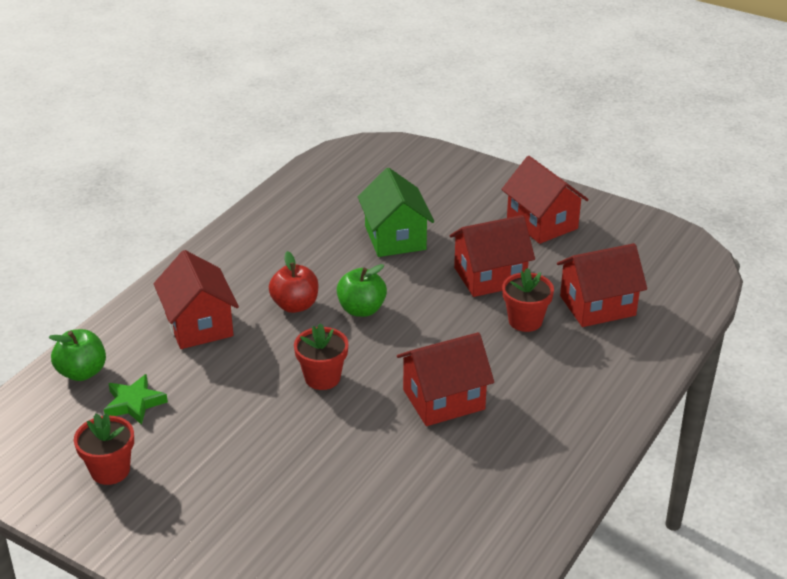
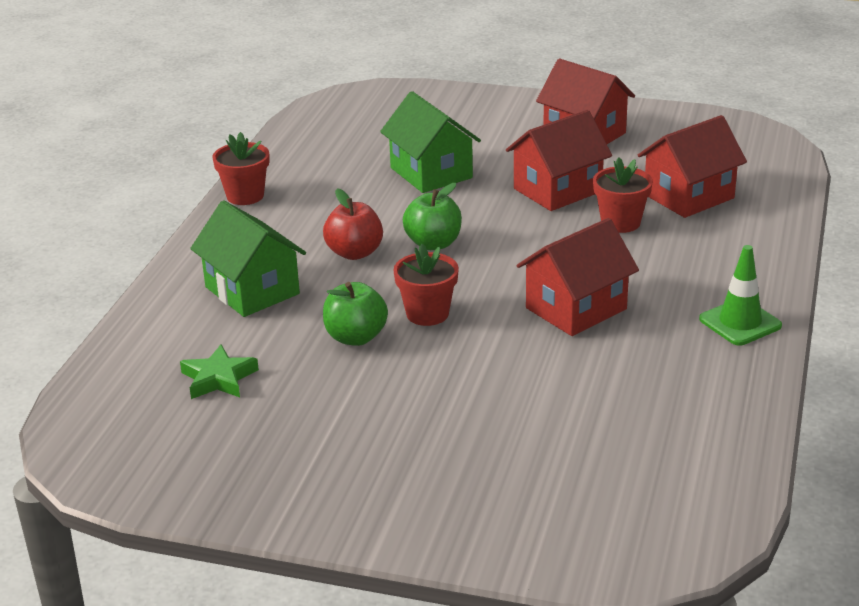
camera: 15 degrees left, 5 degrees down
(82, 372) = (136, 361): green apple -> green apple (356, 337)
(110, 470) = (228, 448): red flower pot -> red flower pot (245, 196)
(199, 325) = (252, 290): red house -> green house
(572, 444) = (740, 322): none -> green traffic cone

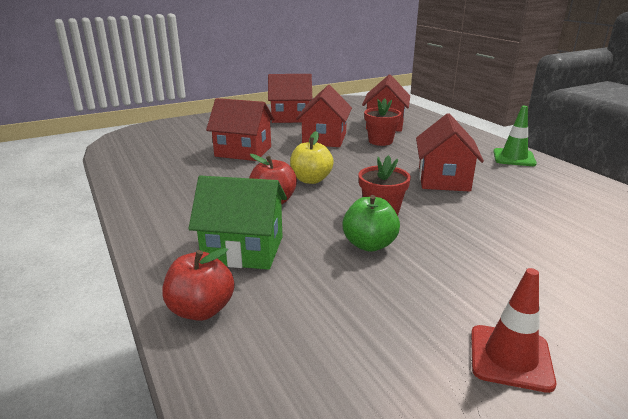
camera: 45 degrees left, 5 degrees down
(156, 323) = (201, 310): none -> red apple
(218, 378) = (332, 323): green star -> none
(245, 196) = (136, 199): red flower pot -> none
(287, 464) = (510, 357): none -> red traffic cone
(431, 173) = (243, 151): green house -> red house
(433, 244) = (311, 180): green apple -> yellow apple

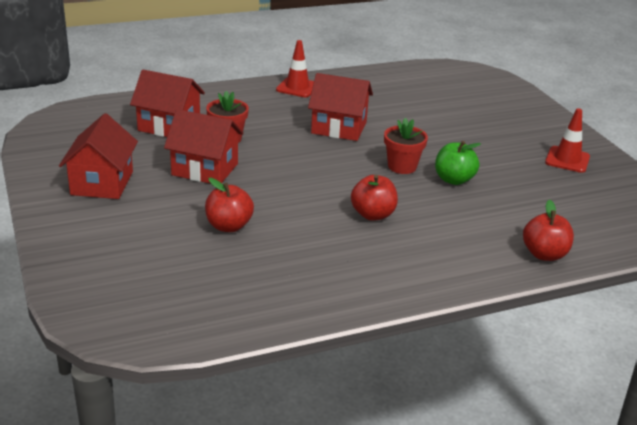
camera: 85 degrees left, 5 degrees up
(243, 151) = (229, 226): red house -> red apple
(243, 250) = (463, 234): green house -> none
(311, 180) = (326, 190): yellow apple -> none
(514, 158) = (297, 87): green traffic cone -> red traffic cone

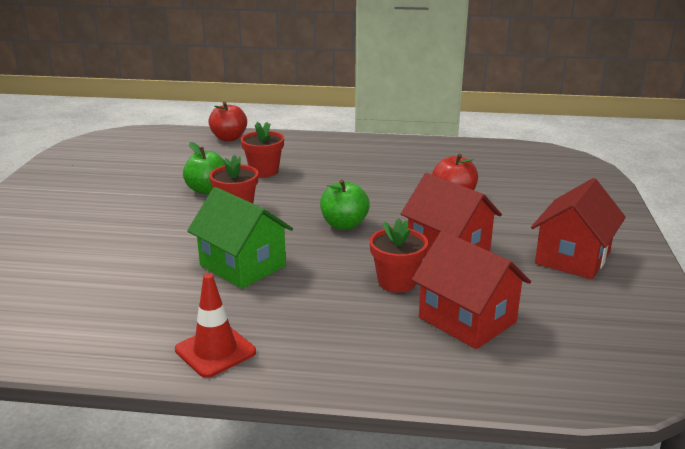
camera: 150 degrees left, 5 degrees down
(302, 172) = (344, 224): none -> green apple
(339, 128) = (242, 266): red house -> green house
(373, 215) = (319, 180): red apple -> none
(438, 213) = (264, 171): none -> red flower pot
(567, 160) = (71, 184): red traffic cone -> none

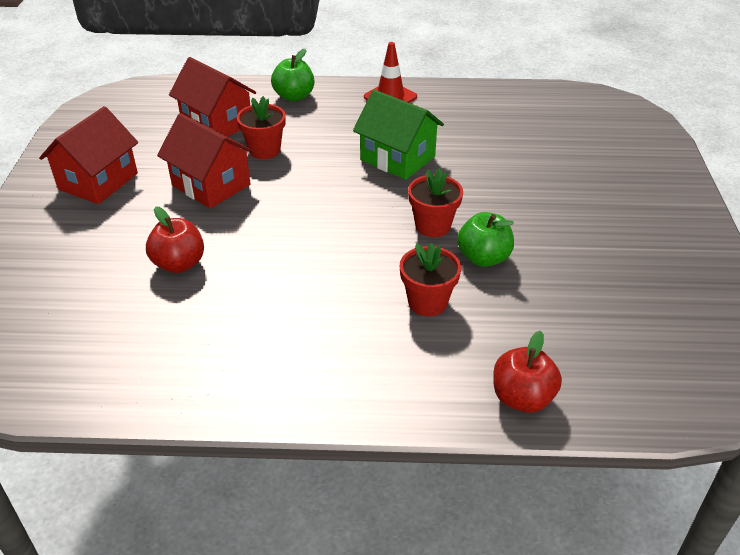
camera: 175 degrees right, 15 degrees up
(344, 224) = (311, 210): green apple -> green apple (294, 96)

